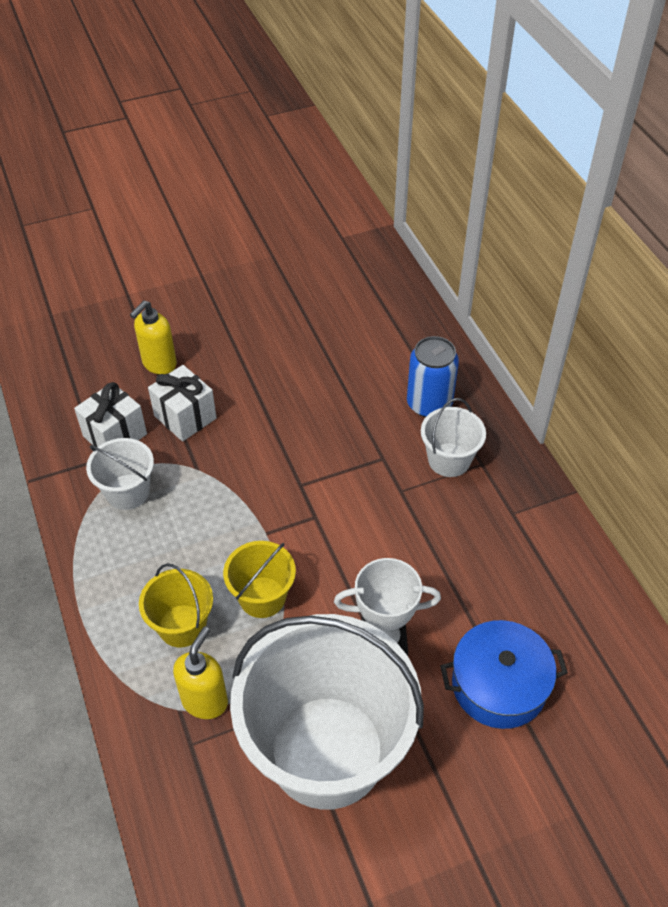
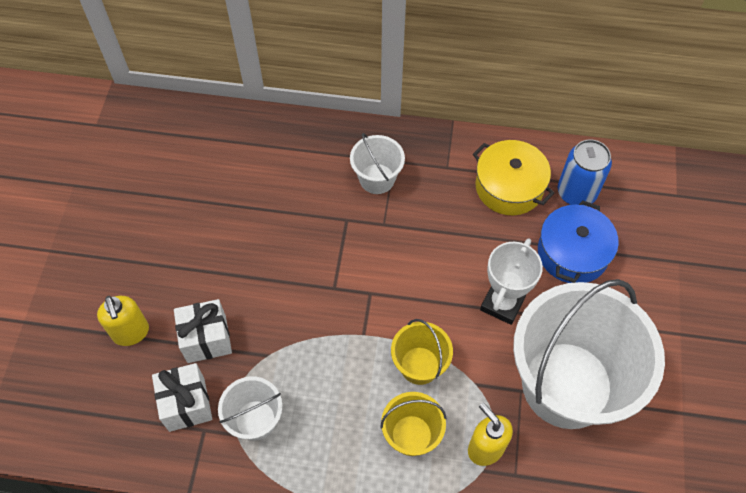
camera: 60 degrees left, 10 degrees up
(429, 404) = (317, 162): blue can -> blue can (576, 192)
(535, 582) = (509, 187): none -> yellow pot

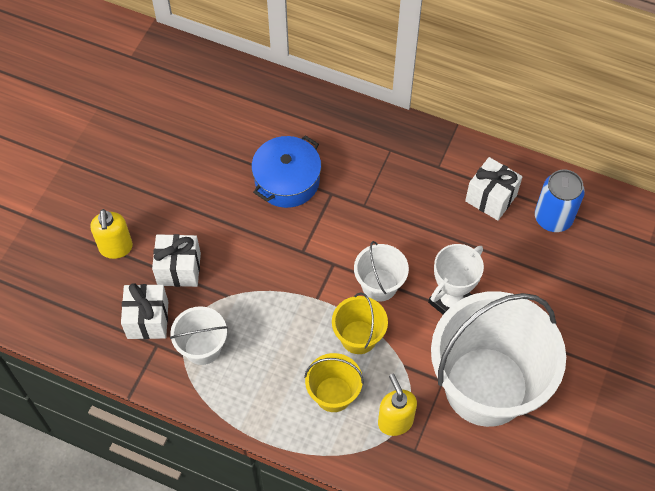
camera: 15 degrees right, 0 degrees up
(377, 179) = (370, 162): white bucket -> white bucket (379, 285)
(509, 187) = (491, 198): yellow pot -> white gift
(572, 253) = (530, 272): blue pot -> blue pot (287, 180)

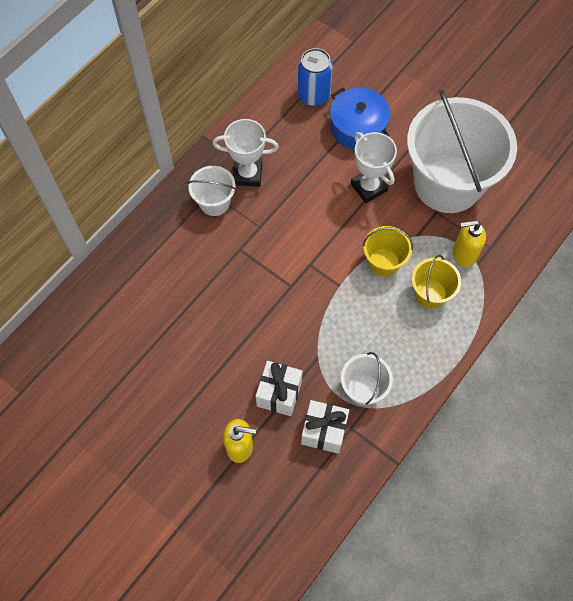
camera: 75 degrees left, 5 degrees up
(287, 180) = (214, 282): blue pot -> blue pot (358, 127)
(379, 285) = (340, 234): white bucket -> white bucket (214, 202)
(424, 178) = (247, 174): none -> white trophy
(491, 198) = (282, 132): white gift -> none

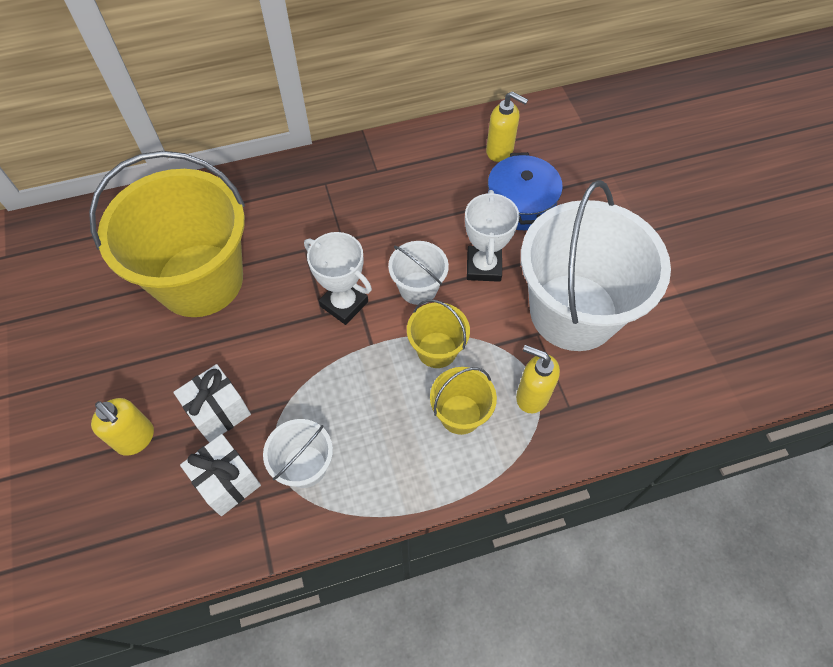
camera: 35 degrees right, 5 degrees down
(184, 317) = (200, 280): none -> yellow bucket
(214, 202) = (320, 194): white bucket -> white bucket (418, 288)
(247, 174) = (373, 186): white trophy -> white trophy (344, 304)
(313, 95) = (500, 151): blue can -> yellow soap dispenser

